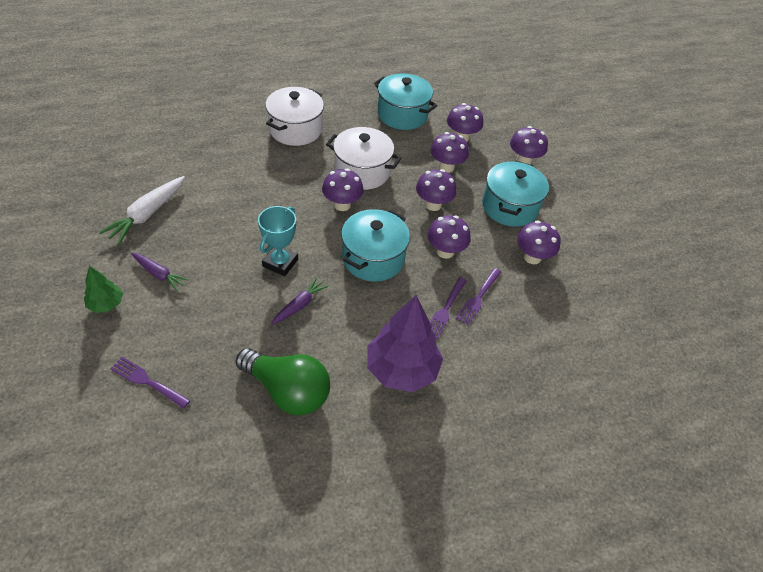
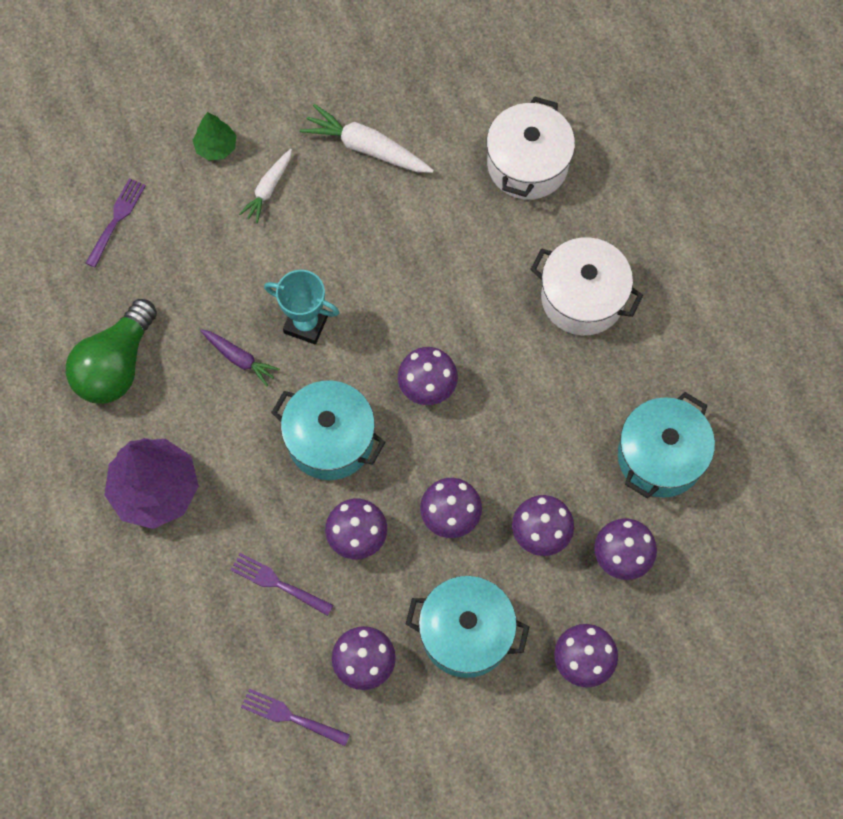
camera: 90 degrees right, 20 degrees up
(159, 274) = (268, 189): purple carrot -> white carrot
(362, 171) = (504, 407): white pot -> white pot (527, 164)
(445, 309) = (253, 540): purple fork -> purple fork (291, 717)

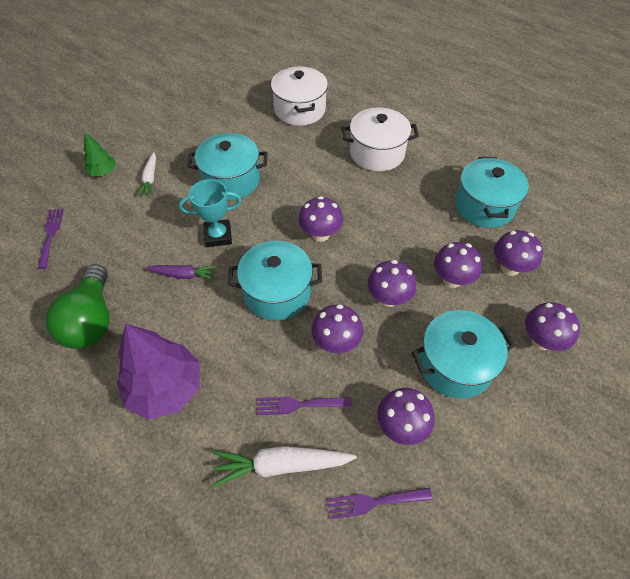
camera: 30 degrees left, 15 degrees down
(366, 148) = (201, 137): white carrot -> white carrot (281, 465)
(367, 244) = (231, 180): none -> turquoise pot

